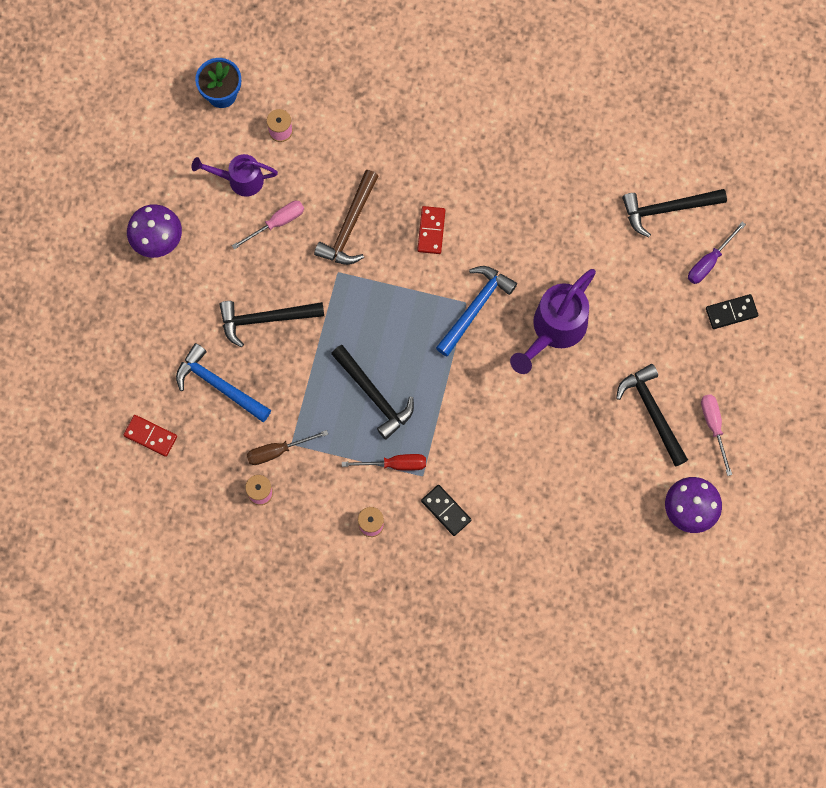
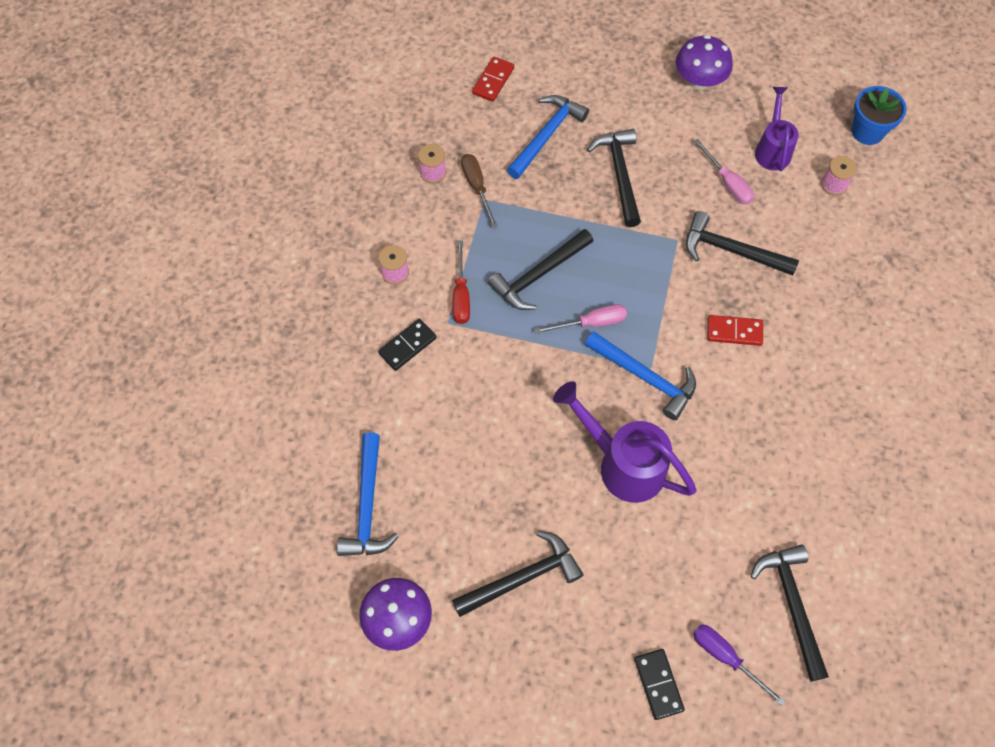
camera: 90 degrees right, 10 degrees down
(349, 226) = (731, 250): brown hammer -> black hammer
(595, 538) = (367, 506): none -> blue hammer
(714, 426) = (504, 655): pink screwdriver -> pink screwdriver (591, 323)

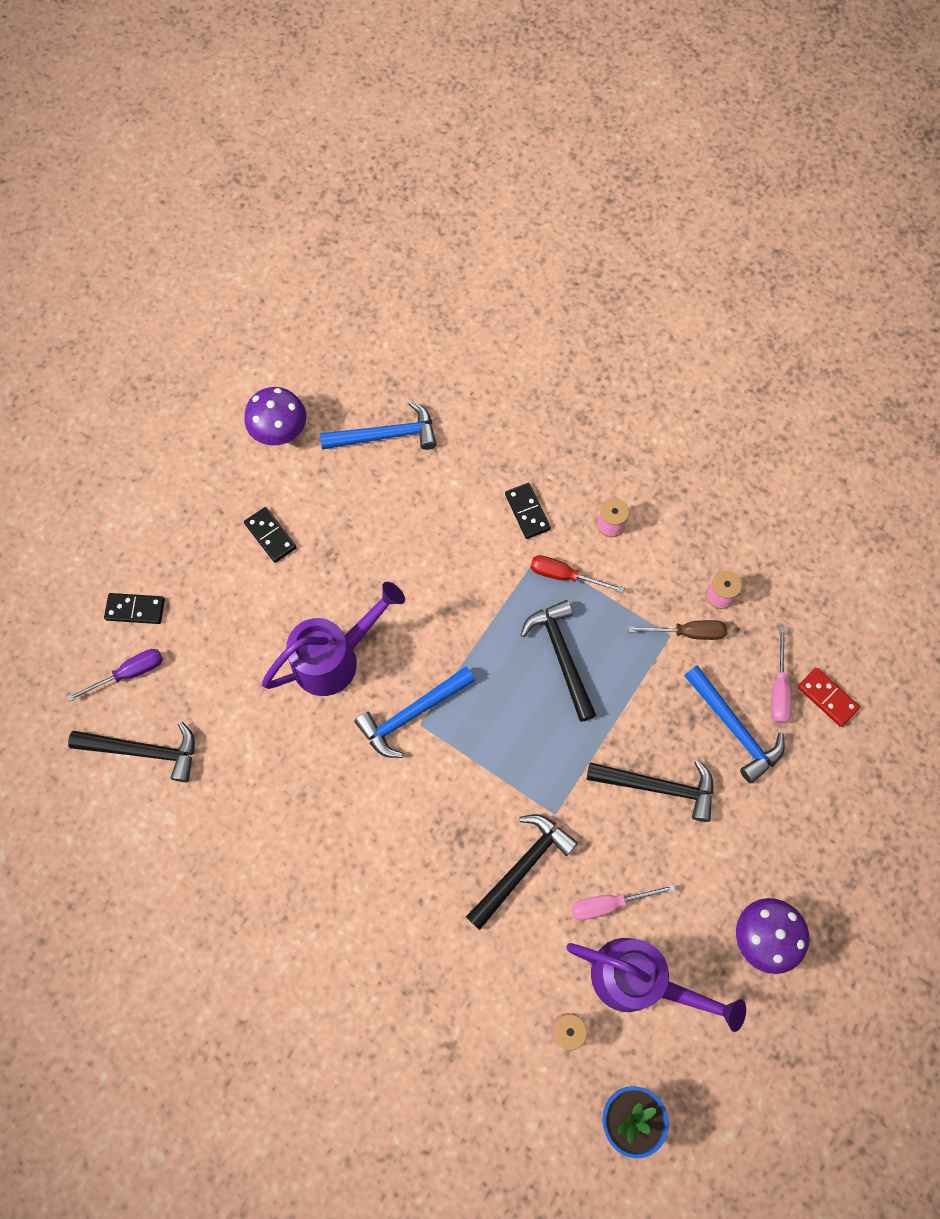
camera: 110 degrees right, 5 degrees up
(367, 506) = (386, 435): blue hammer -> blue hammer turned 150 degrees clockwise
(522, 577) = (270, 536): black hammer -> black domino
(591, 323) = (489, 686): pink screwdriver -> pink screwdriver (778, 689)
(734, 332) = (427, 825): red domino -> none
(772, 149) = (638, 980): purple watering can -> purple watering can, size x1.56

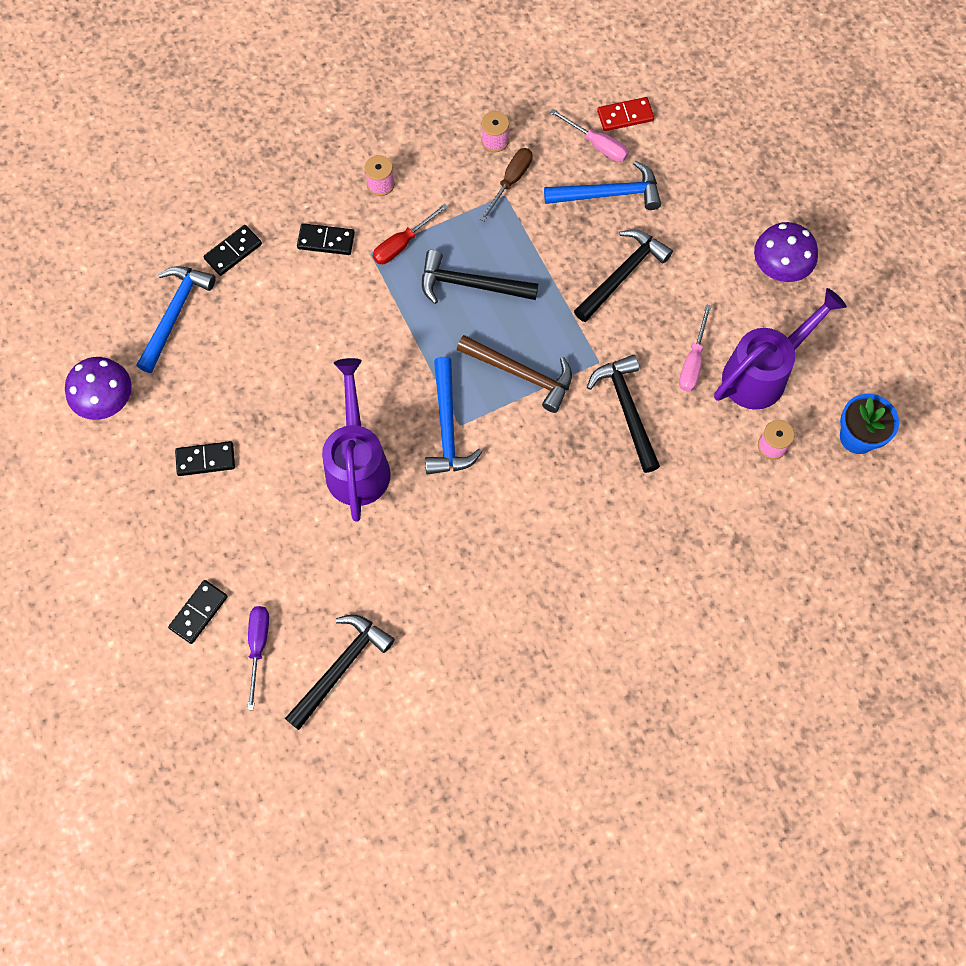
camera: 60 degrees left, 0 degrees up
(470, 446) = (233, 252): none -> black domino
(500, 750) = (521, 374): none -> brown hammer

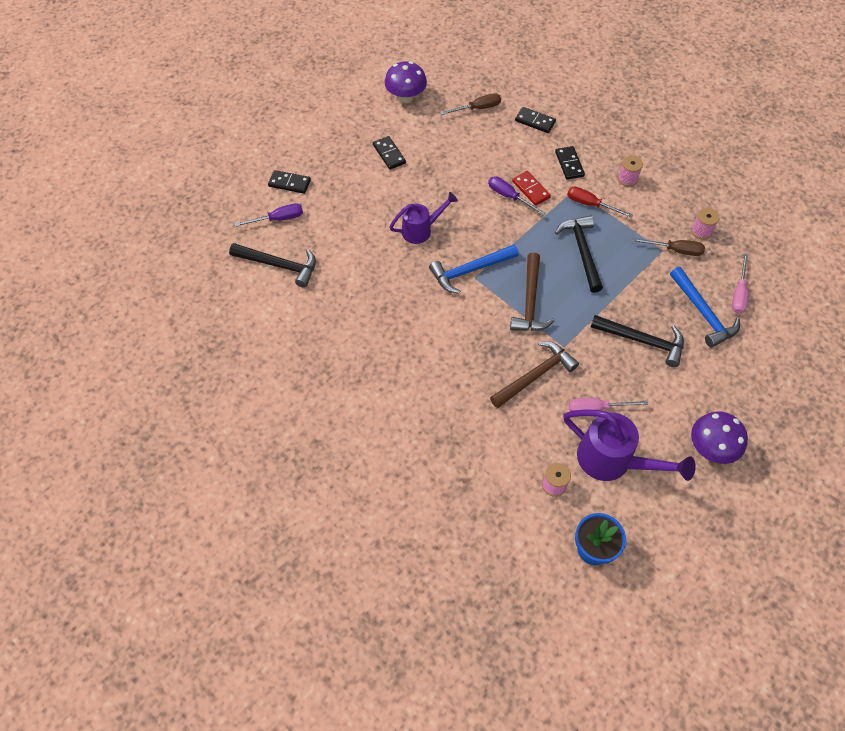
camera: 70 degrees right, 10 degrees down
(175, 314) = (477, 108): blue hammer -> brown screwdriver
(348, 334) = (509, 197): none -> purple screwdriver
(357, 463) = (421, 230): purple watering can -> purple watering can, size x0.64
(625, 116) = (775, 304): red domino -> red domino (531, 189)
(627, 409) = (535, 375): black hammer -> brown hammer

